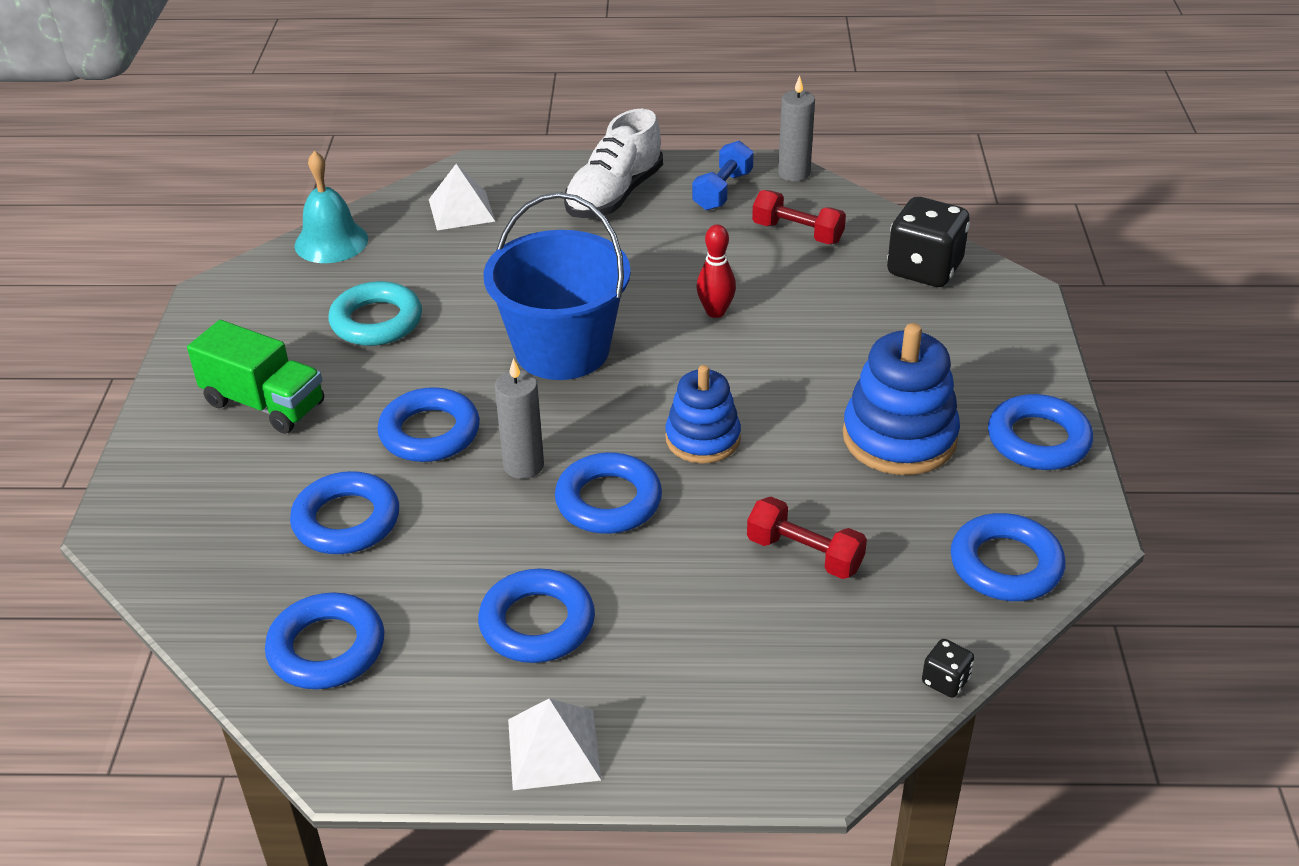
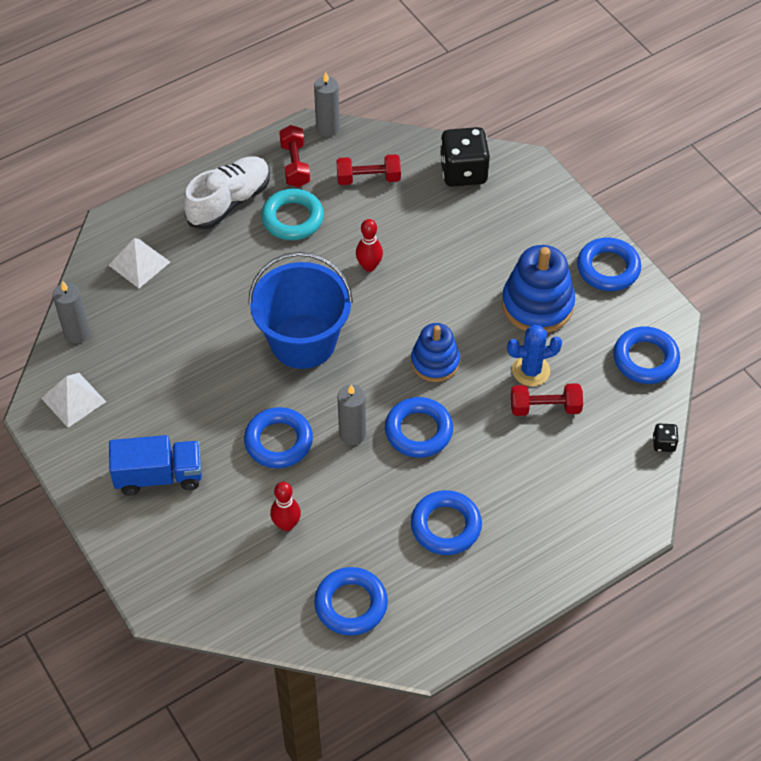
camera: 35 degrees left, 15 degrees up
(264, 404) = (159, 476): green truck -> blue truck
(331, 242) = (76, 333): turquoise bell -> grey candle
(346, 521) = (286, 524): blue ring -> red bowling pin
(376, 321) = (169, 380): turquoise ring -> turquoise ring (292, 218)
(553, 749) = (514, 589): white pyramid -> white pyramid (73, 400)
(614, 195) = (229, 202): white shoe -> white shoe turned 135 degrees counterclockwise
(722, 191) = (295, 165): blue dumbbell -> red dumbbell
(823, 504) = (531, 370): none -> blue cactus

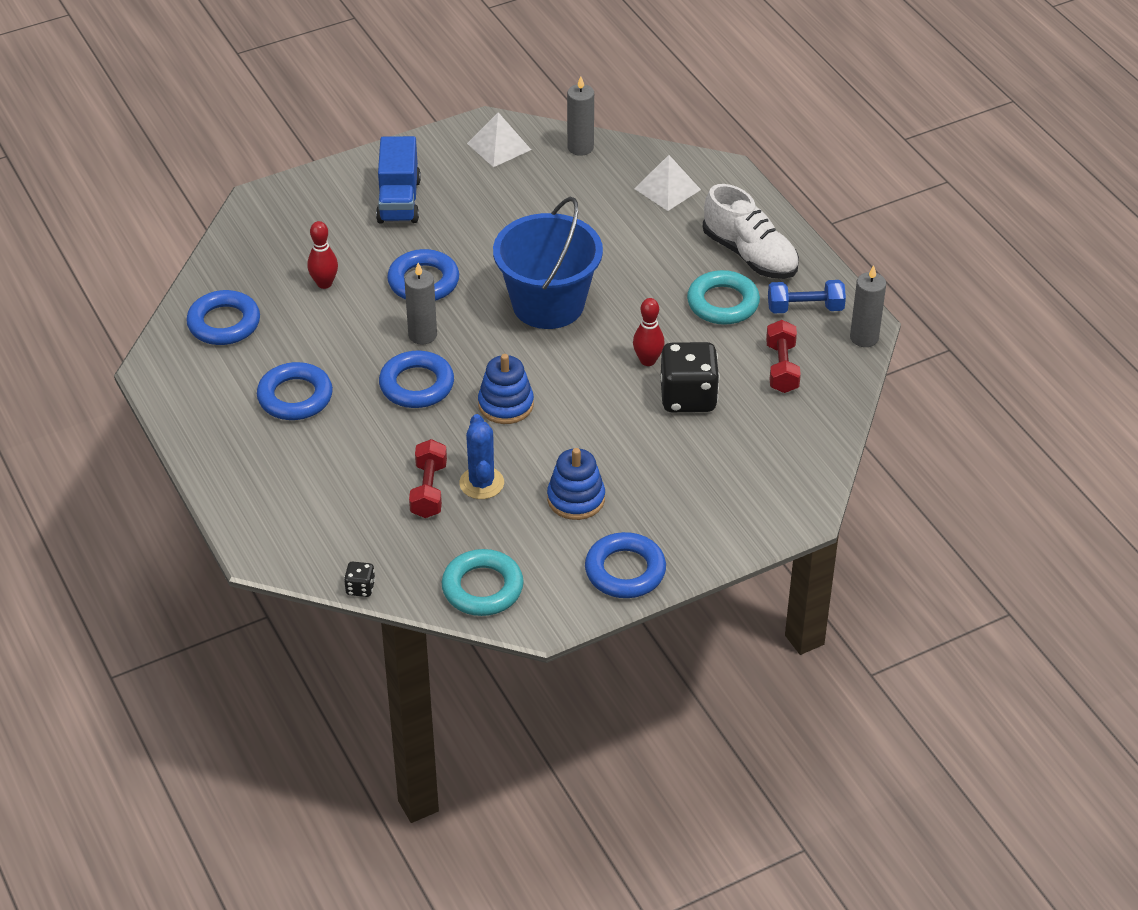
camera: 95 degrees right, 10 degrees down
(295, 165) = (805, 308): red dumbbell -> blue dumbbell
(463, 172) = (790, 452): black dice -> black dice (688, 397)
(537, 305) = (576, 499): blue stacking toy -> blue stacking toy, size x0.66
(645, 359) = (482, 588): blue ring -> turquoise ring

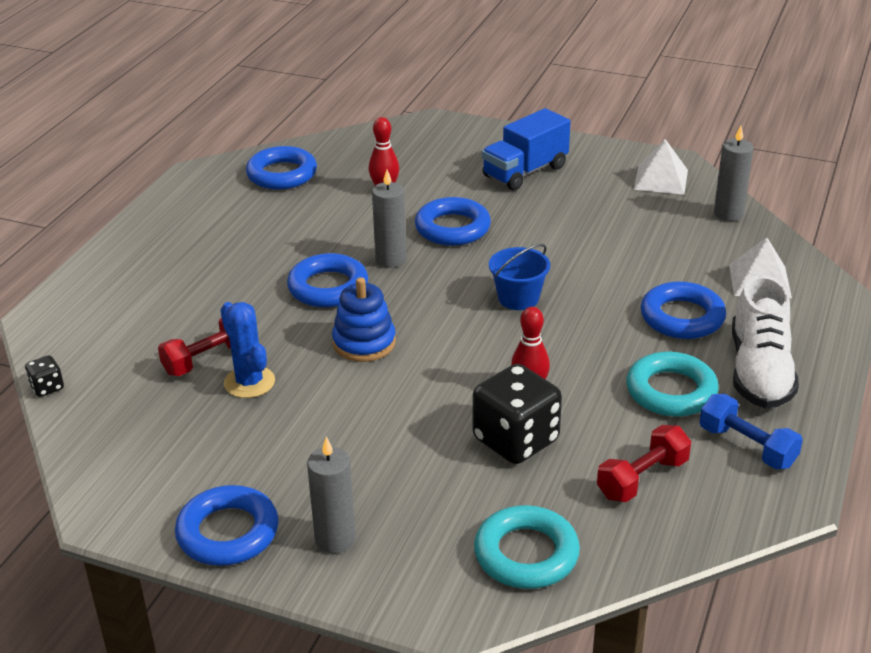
camera: 50 degrees right, 10 degrees down
(295, 397) = (240, 242): blue ring -> blue ring (682, 317)
(481, 483) = (249, 382): blue cactus -> blue cactus turned 75 degrees counterclockwise
(482, 588) = (113, 455): turquoise ring -> turquoise ring (526, 554)
(548, 304) = (518, 298): blue bucket -> blue bucket, size x0.50
(576, 499) = (292, 447): blue stacking toy -> none
(864, 338) = (771, 512): grey candle -> grey candle (335, 539)

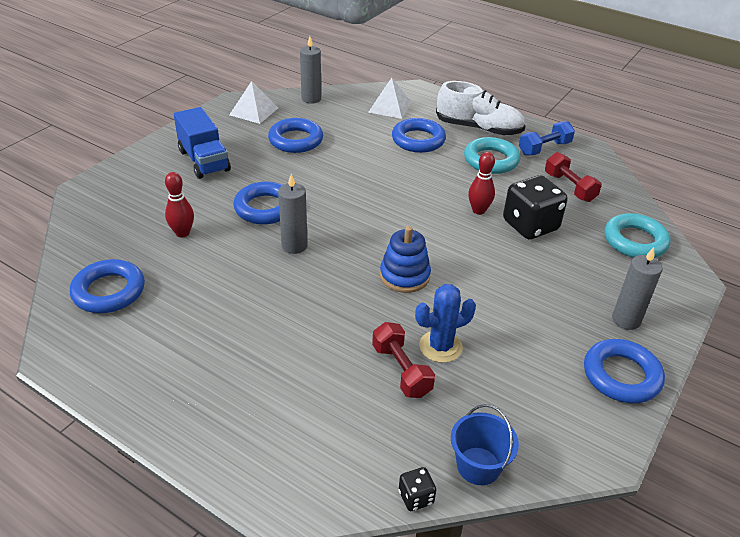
camera: 80 degrees left, 5 degrees up
(328, 287) = (320, 285): blue ring -> blue ring (296, 140)
(518, 298) = (373, 195): blue bucket -> blue bucket (478, 466)

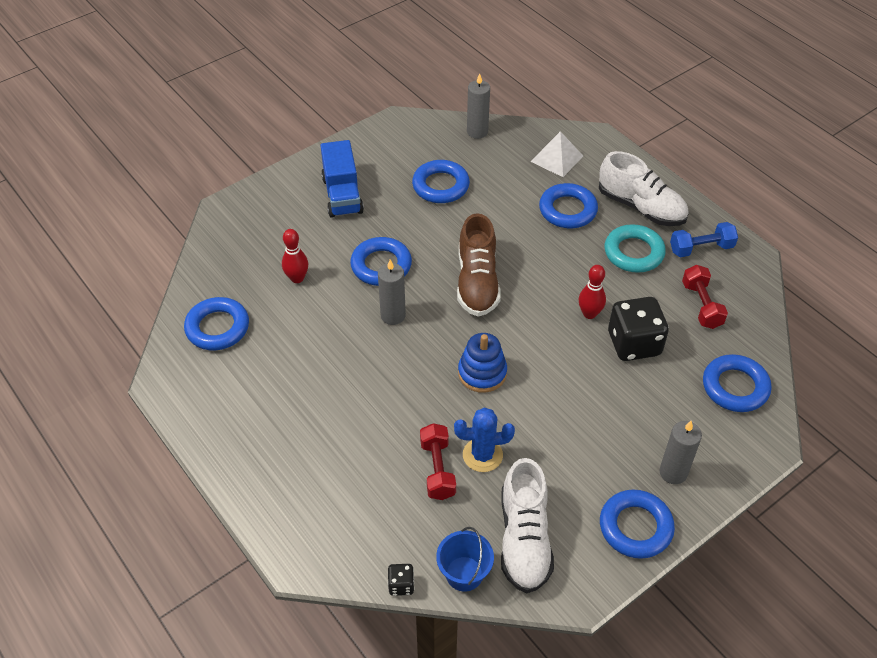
camera: 20 degrees right, 10 degrees up
(253, 111) = (412, 138): white pyramid -> none
(364, 205) = (477, 282): none -> brown shoe
(522, 414) = (524, 539): none -> white shoe
(635, 241) = (735, 387): turquoise ring -> blue ring

